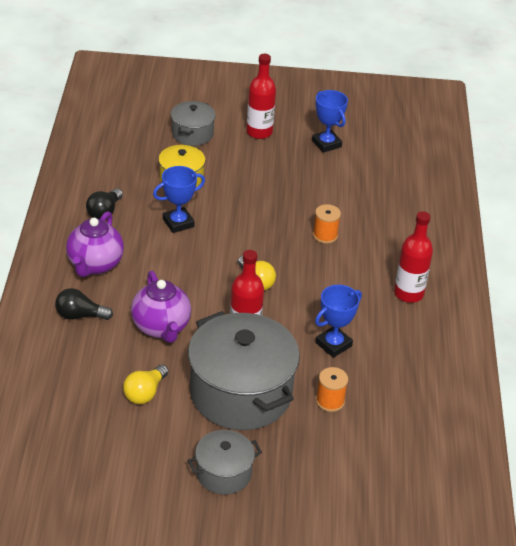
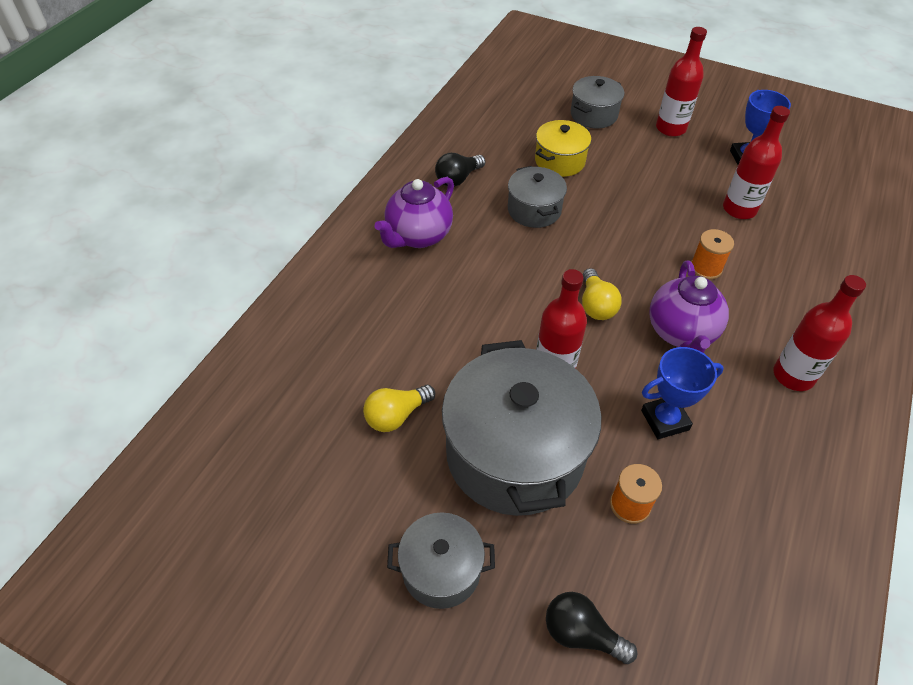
camera: 25 degrees right, 10 degrees up
(80, 315) = (371, 292): black light bulb -> black light bulb (581, 634)
(161, 327) = (456, 333): purple teapot -> purple teapot (681, 333)
(178, 223) = (534, 210): blue trophy -> grey pot
(334, 186) = (739, 209): none -> red bottle

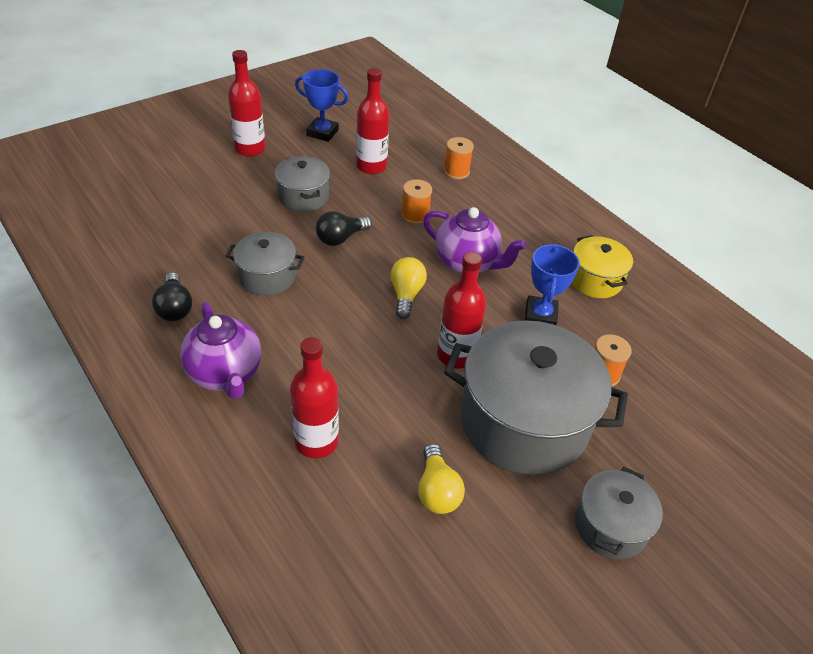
camera: 65 degrees left, 5 degrees down
(559, 161) = (222, 230): yellow pot -> yellow pot (595, 280)
(581, 634) = (695, 457): black light bulb -> black light bulb (341, 238)
(593, 115) = (185, 180): grey pot -> grey pot (303, 197)
(596, 305) = (406, 295): yellow light bulb -> yellow light bulb turned 105 degrees counterclockwise
(793, 376) = (540, 231): red bottle -> red bottle (316, 441)
(807, 272) = (456, 171): none -> orange spool

